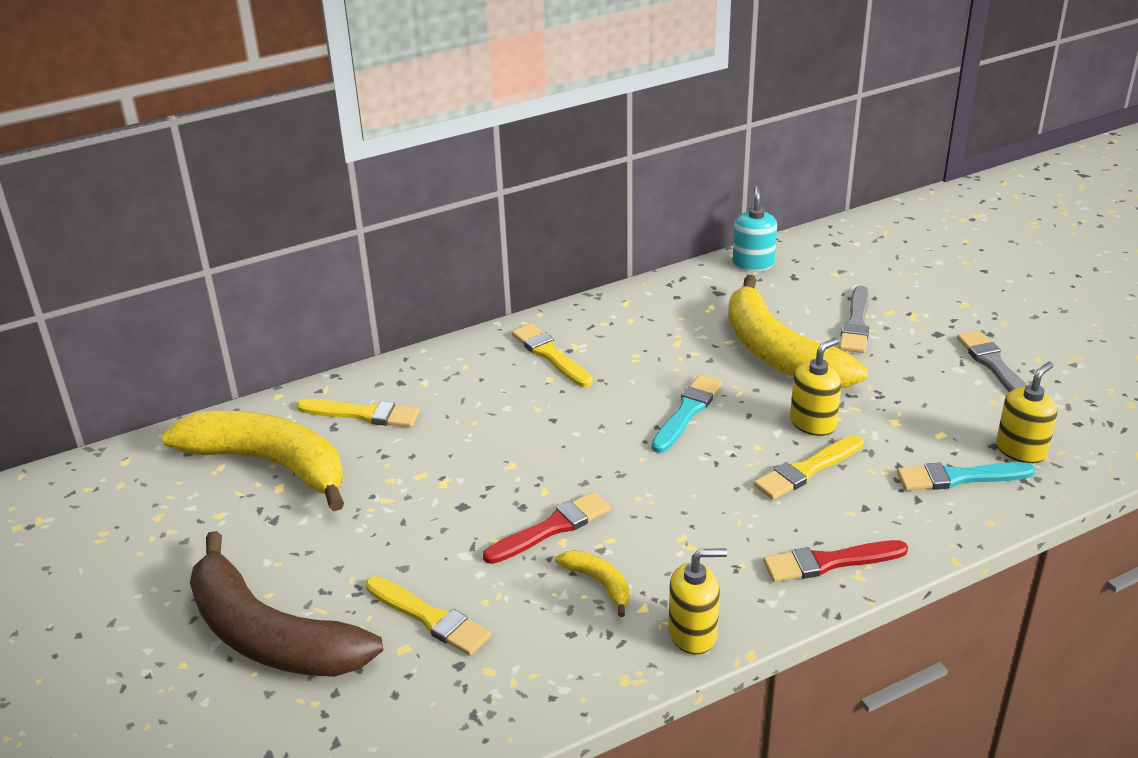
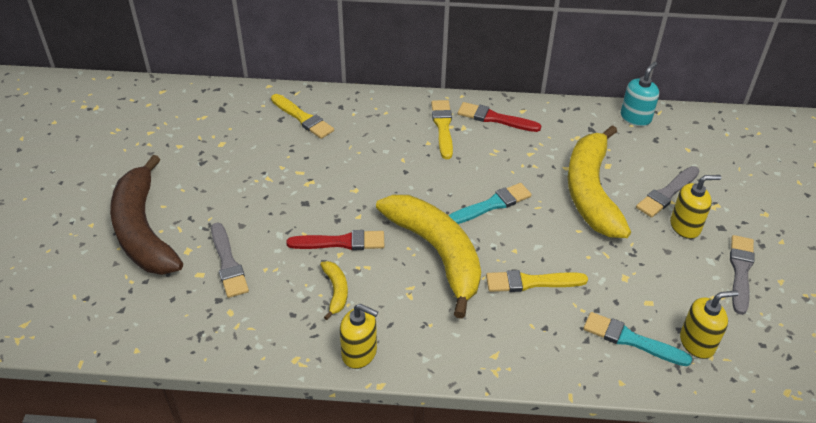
camera: 30 degrees right, 10 degrees up
(269, 464) = (229, 127): yellow banana -> yellow banana (437, 253)
(430, 618) = (228, 263): yellow brush -> grey brush
(813, 423) = (567, 251): yellow soap dispenser -> yellow soap dispenser (685, 226)
(829, 562) = (485, 352): red brush -> red brush (495, 118)

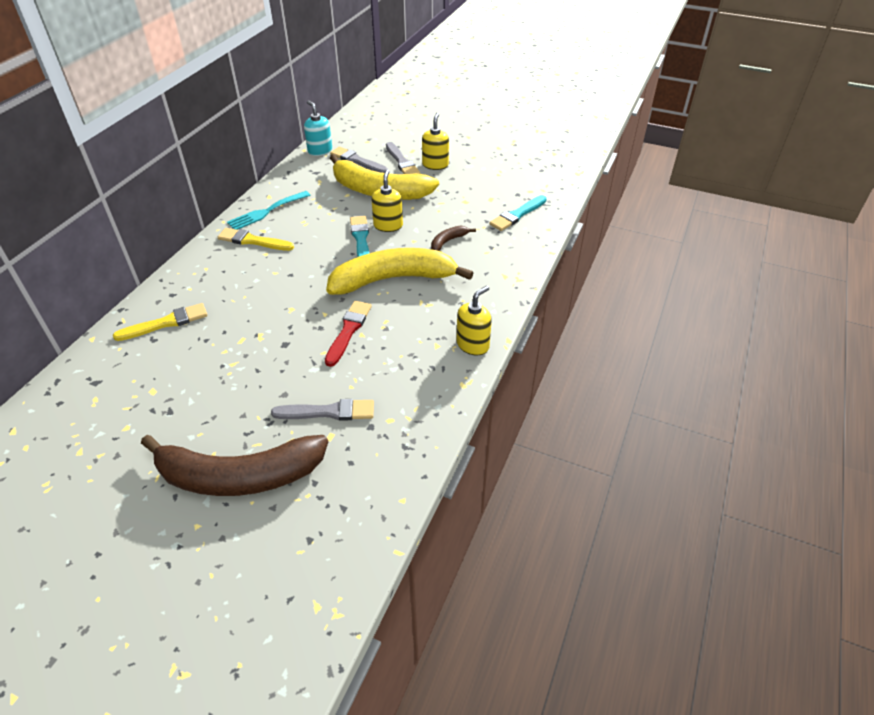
camera: 70 degrees left, 0 degrees up
(336, 291) = (402, 345): yellow banana -> none
(495, 118) = (266, 212): red brush -> turquoise fork
(531, 282) = (448, 241): yellow brush -> brown banana
(697, 343) = (530, 191): yellow soap dispenser -> yellow soap dispenser (388, 225)
(740, 271) = (483, 158): grey brush -> grey brush (357, 161)

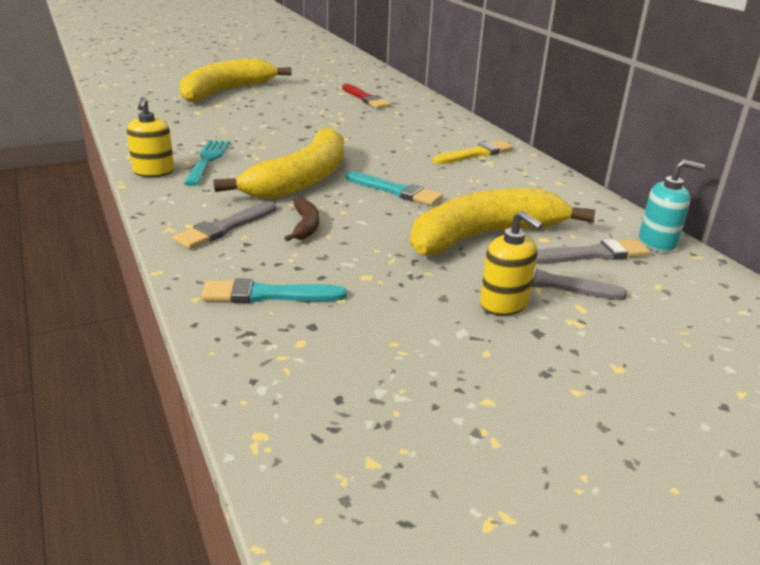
camera: 130 degrees right, 15 degrees down
(166, 323) = (406, 108): yellow brush -> none
(239, 476) = (226, 91): brown banana -> yellow banana
(266, 212) = (525, 172): turquoise fork -> turquoise fork (207, 160)
(328, 412) = (216, 117): grey brush -> grey brush (225, 228)
(348, 331) = (276, 144): red brush -> red brush (365, 98)
(388, 225) = (396, 211): yellow soap dispenser -> none
(517, 215) = (267, 295): turquoise brush -> turquoise brush turned 90 degrees counterclockwise

